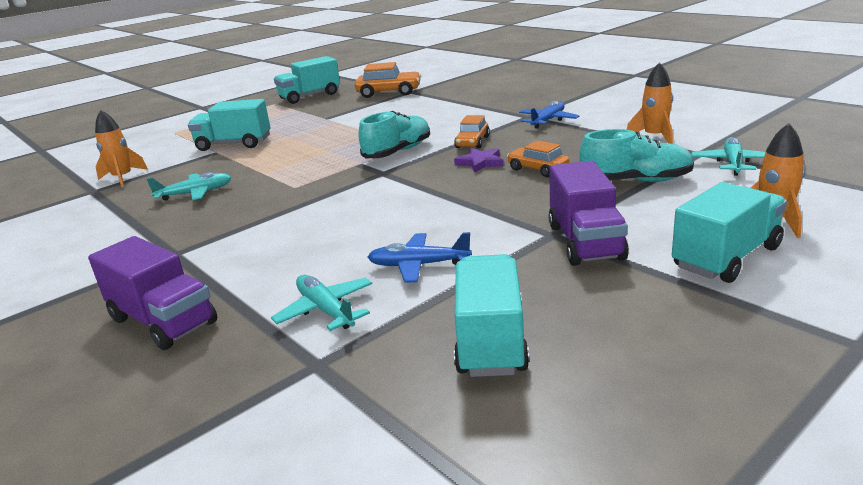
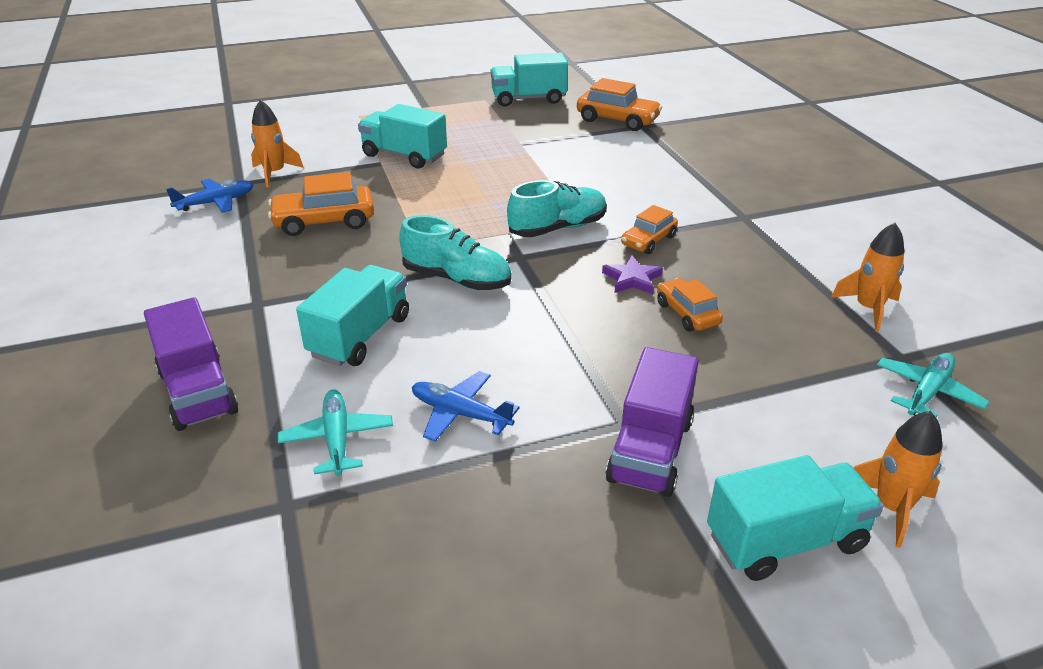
camera: 20 degrees right, 10 degrees up
(195, 193) = (324, 221): turquoise plane -> orange car
(490, 340) = (454, 547): turquoise truck -> turquoise truck (360, 336)
(548, 121) = (762, 233): blue plane -> blue plane (216, 202)
(635, 181) = (783, 376): turquoise shoe -> turquoise shoe (457, 279)

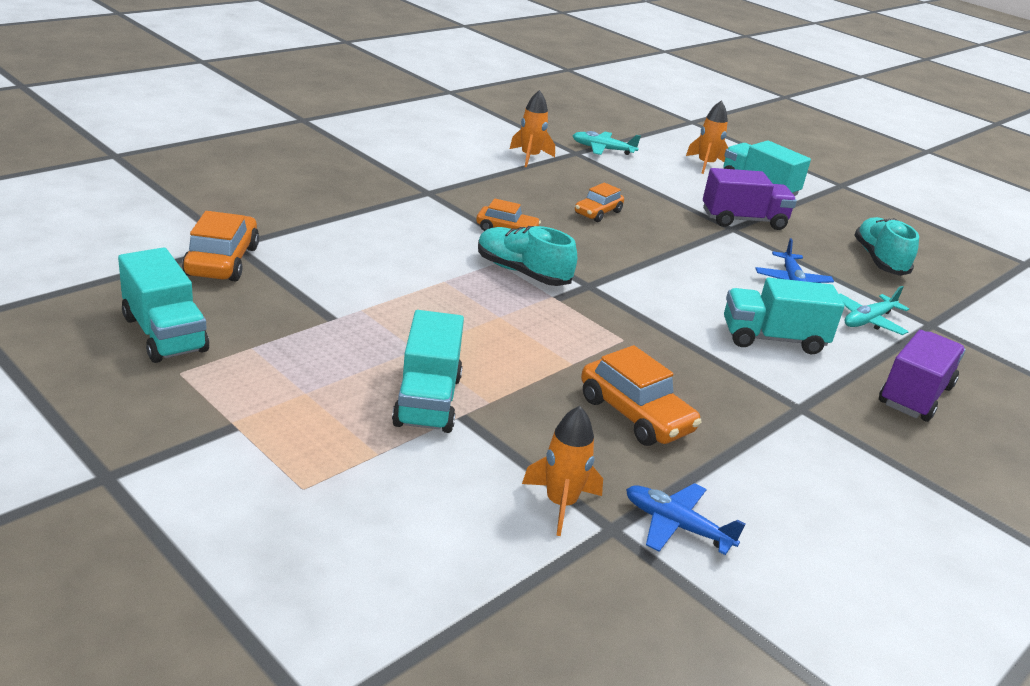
camera: 120 degrees left, 5 degrees down
(457, 279) = (653, 310): turquoise shoe -> turquoise shoe (879, 260)
(632, 279) = (573, 234): purple star -> none

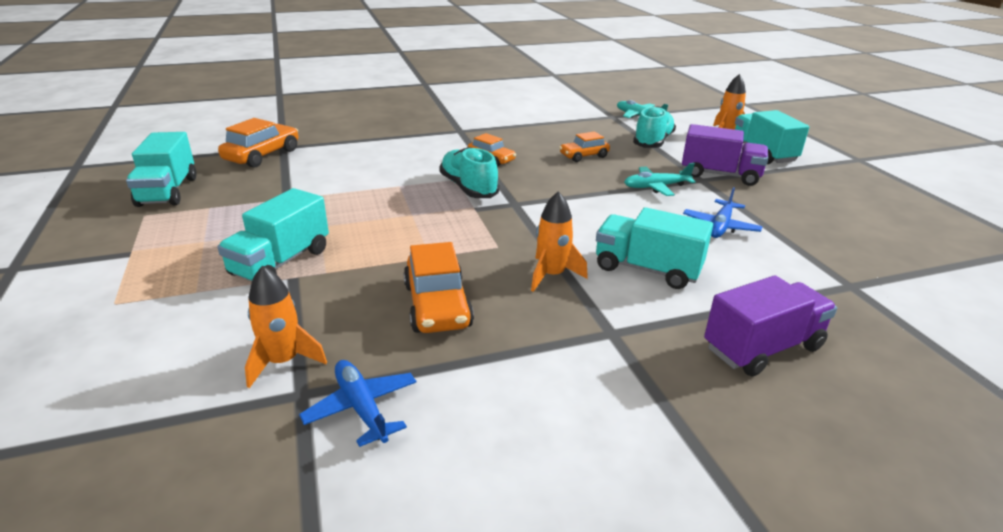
camera: 30 degrees right, 0 degrees up
(530, 157) = (569, 116): orange rocket -> orange rocket (552, 275)
(868, 320) = (774, 271): turquoise plane -> turquoise plane (656, 187)
(879, 260) = (842, 222): turquoise shoe -> turquoise shoe (653, 142)

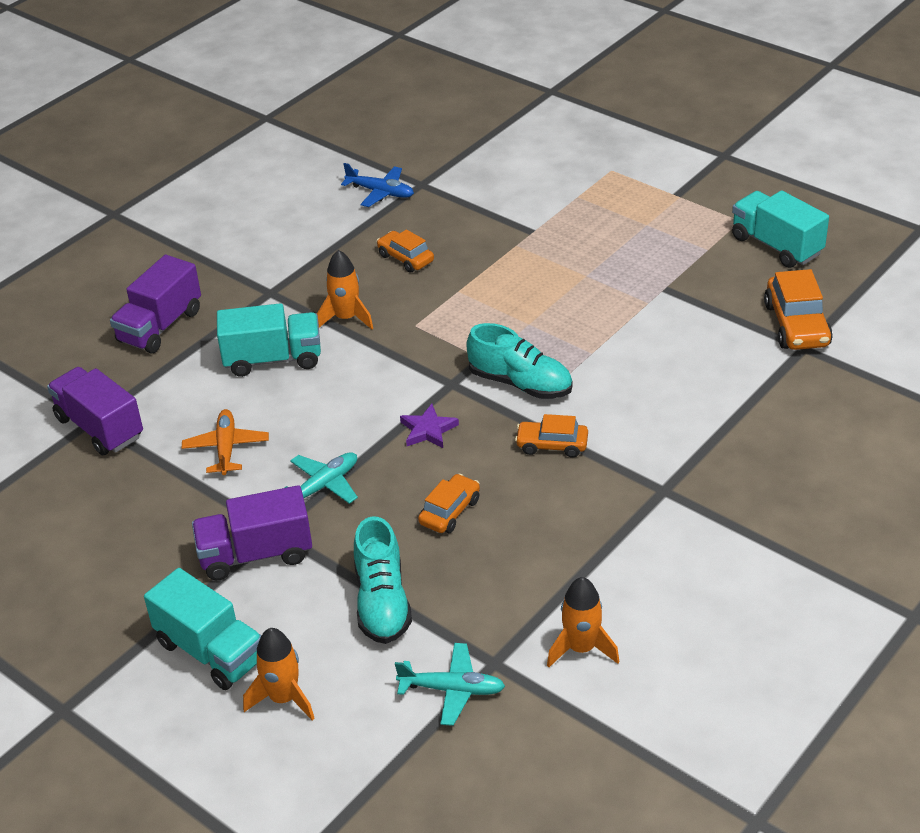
camera: 150 degrees right, 10 degrees up
(281, 262) = (560, 237): turquoise truck -> none
(283, 362) = (454, 191): orange rocket -> orange rocket (581, 648)
(437, 306) = (405, 258): orange car -> orange car, size x0.64
(559, 188) = (428, 430): none -> purple star
(720, 226) = (226, 448): blue plane -> orange plane
(841, 277) = (100, 427): none -> purple truck

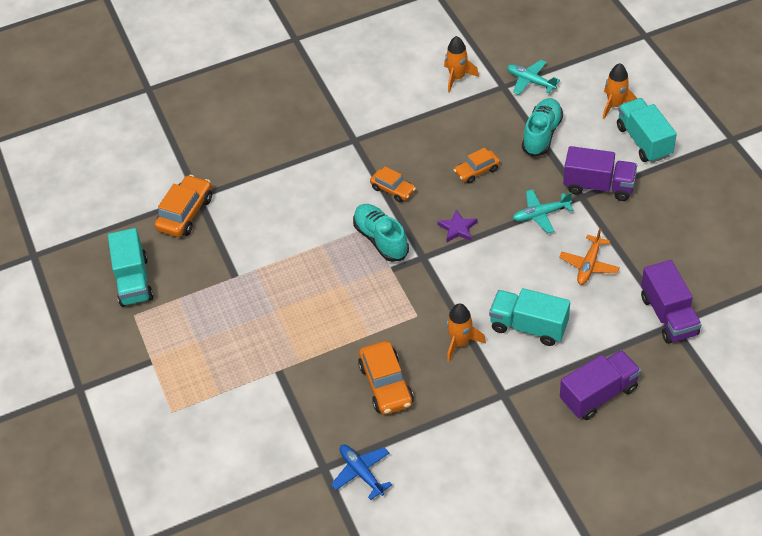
camera: 150 degrees left, 10 degrees up
(405, 258) = (386, 385): orange car -> orange car, size x1.57

